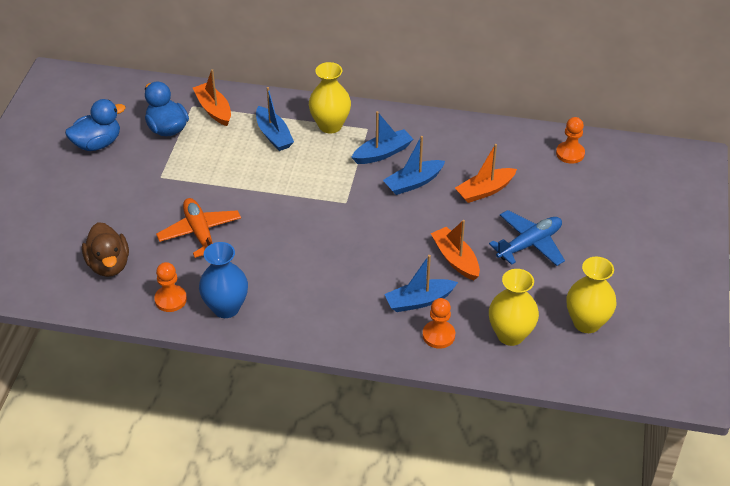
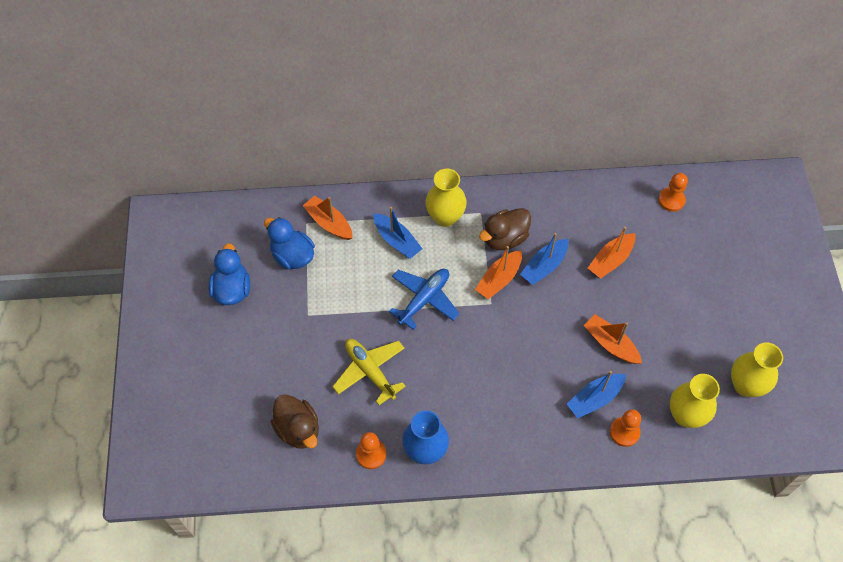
camera: 15 degrees left, 15 degrees up
(97, 144) = (232, 289): blue duck -> blue duck turned 45 degrees counterclockwise
(200, 233) = (370, 371): orange plane -> yellow plane
(362, 185) = (499, 279): none -> orange boat
(382, 153) = (504, 238): blue boat -> brown duck
(529, 244) = (669, 311): blue plane -> blue plane (424, 299)

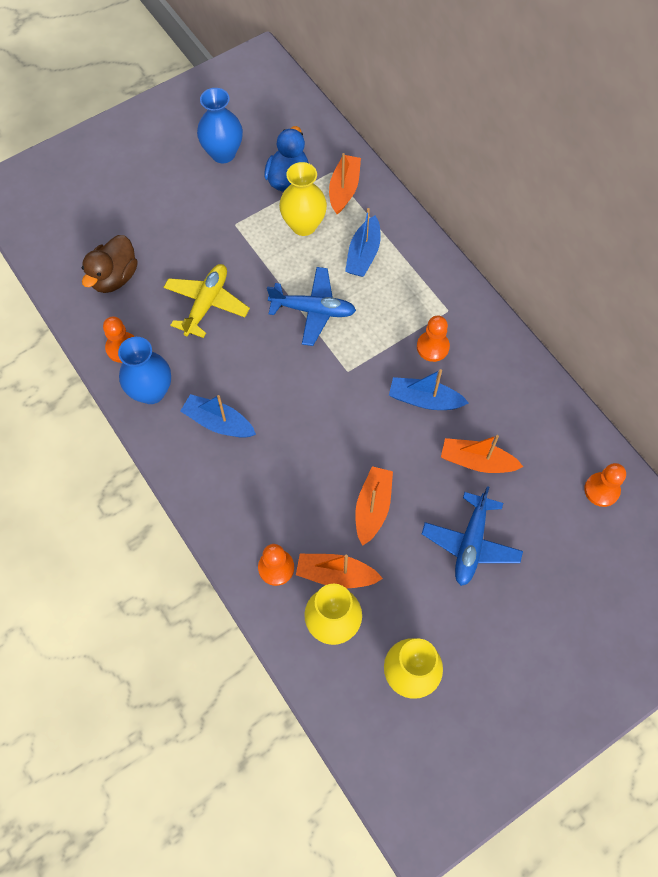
camera: 60 degrees right, 5 degrees up
(232, 289) = (223, 153): blue duck -> blue vase
(445, 217) = (420, 282): yellow vase -> yellow vase (303, 225)
(499, 279) = (380, 365): orange boat -> orange boat (336, 574)
(504, 238) = (432, 347): brown duck -> orange pawn
(594, 399) = (298, 520): blue boat -> blue boat (218, 422)
(669, 297) = (470, 543): none -> blue plane

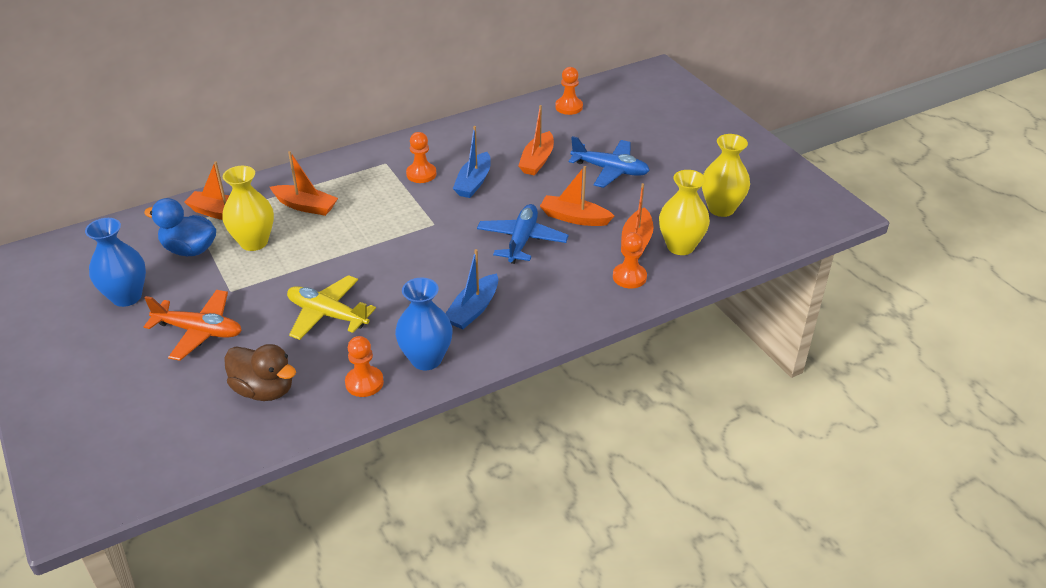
camera: 85 degrees left, 25 degrees down
(182, 215) = (199, 331): none -> orange plane
(313, 310) = (360, 241): blue plane -> blue plane (522, 240)
(363, 254) = (305, 206): blue boat -> orange boat

